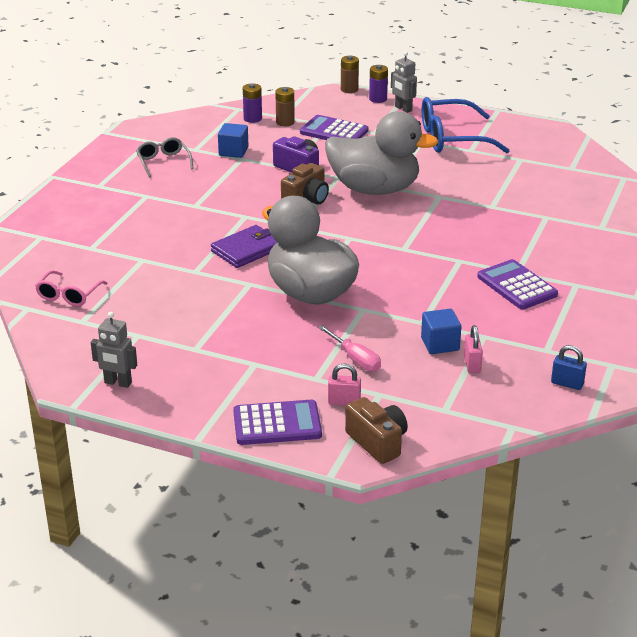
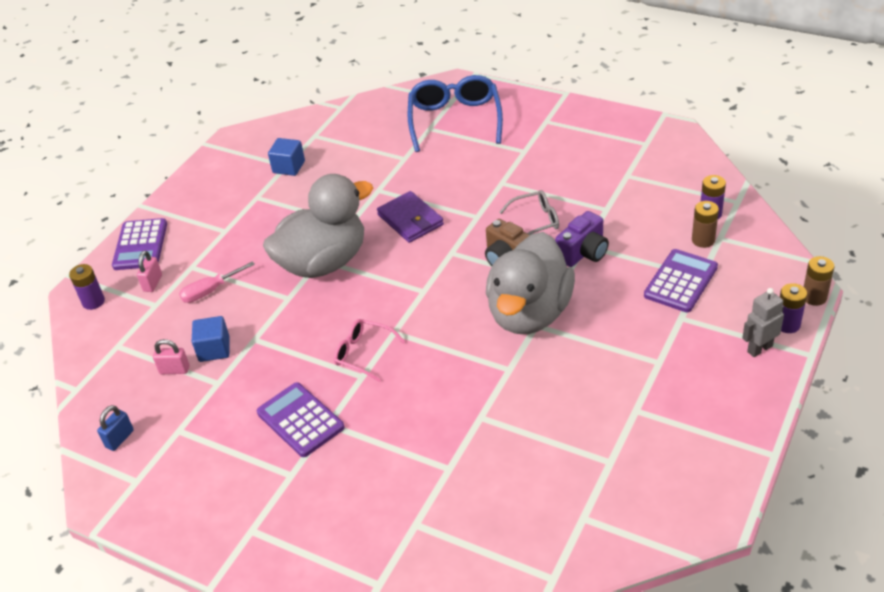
camera: 100 degrees right, 10 degrees up
(69, 295) = (354, 125): pink glasses -> pink glasses (363, 353)
(118, 383) = (224, 161): grey robot -> none
(163, 162) = (596, 156): grey glasses -> grey glasses (536, 221)
(233, 151) = (622, 202): blue cube -> blue cube (289, 167)
(377, 442) = (93, 302): brown camera -> purple battery
(452, 138) = (669, 393): blue glasses -> blue glasses (455, 120)
(517, 286) = (300, 420): purple calculator -> purple calculator turned 105 degrees counterclockwise

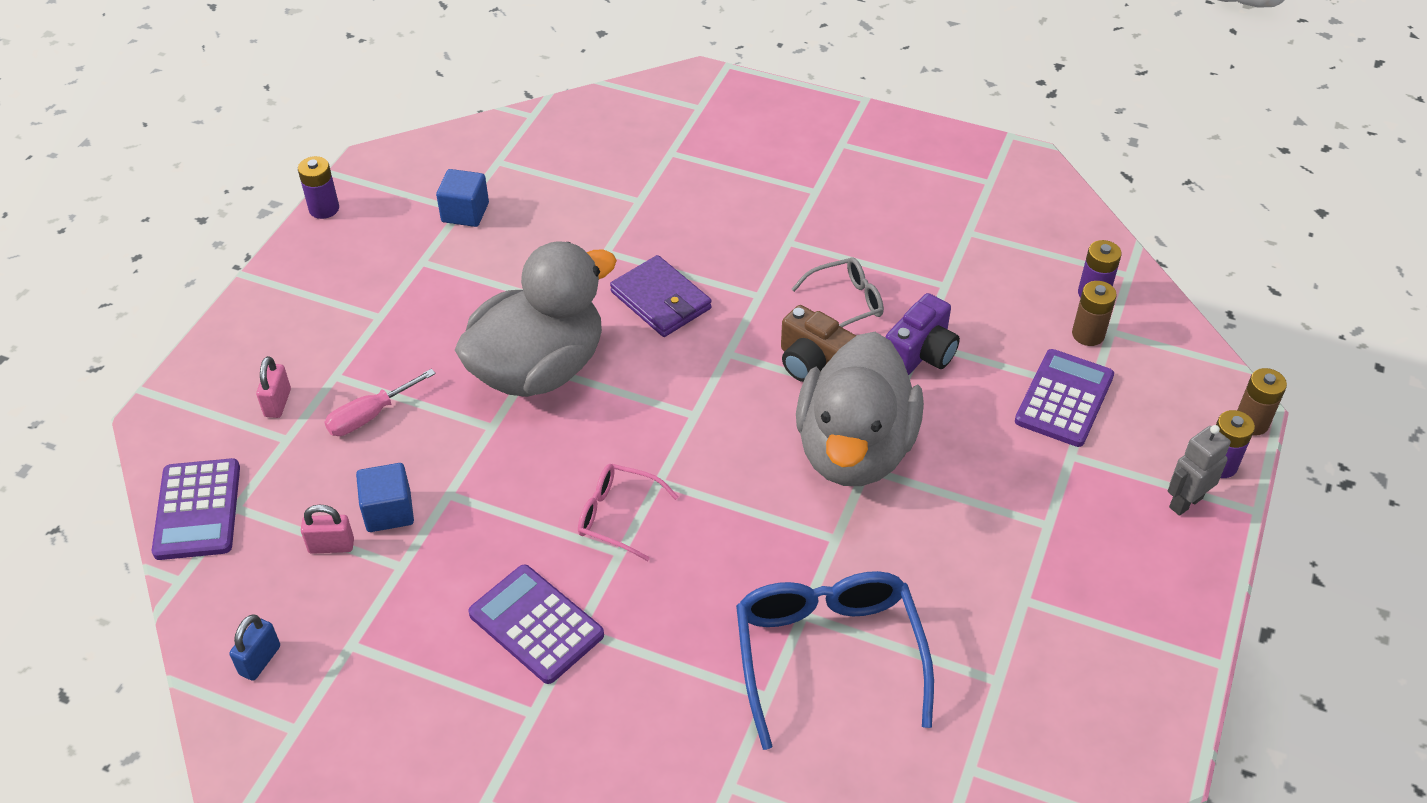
camera: 10 degrees left, 5 degrees up
(93, 302) = (187, 434): purple battery -> purple battery (324, 209)
(140, 245) = (249, 340): purple calculator -> purple calculator (197, 510)
(455, 120) = (707, 139): blue glasses -> blue glasses (828, 654)

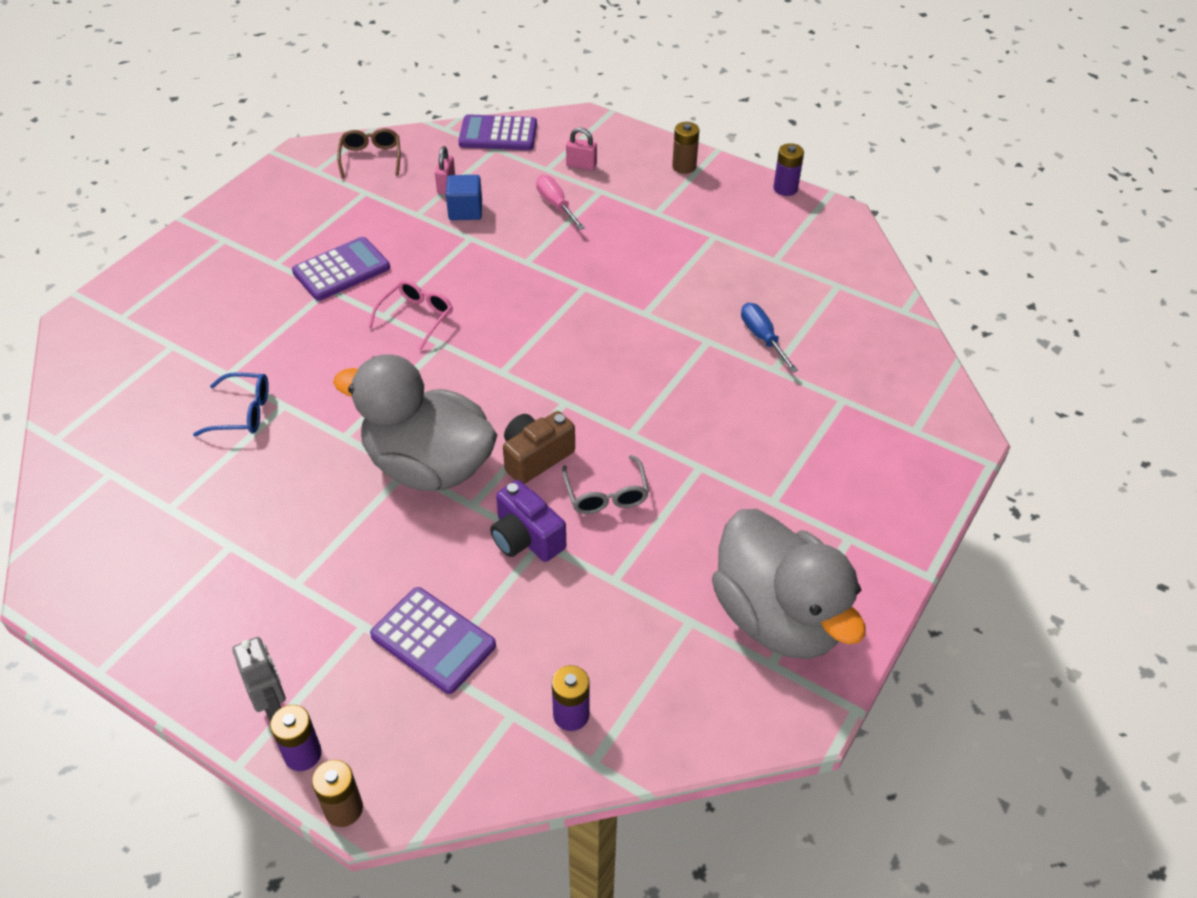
camera: 100 degrees right, 0 degrees up
(260, 660) = (371, 158): blue padlock -> brown glasses
(465, 212) = (771, 262): blue cube -> none
(538, 369) = (578, 289): grey duck -> grey duck (778, 617)
(593, 211) = (762, 338): none -> blue screwdriver
(661, 300) = (638, 368): purple wallet -> none
(828, 654) = (243, 412): blue glasses -> blue glasses, size x0.55
(1088, 334) = (512, 690): brown battery -> brown battery (684, 166)

